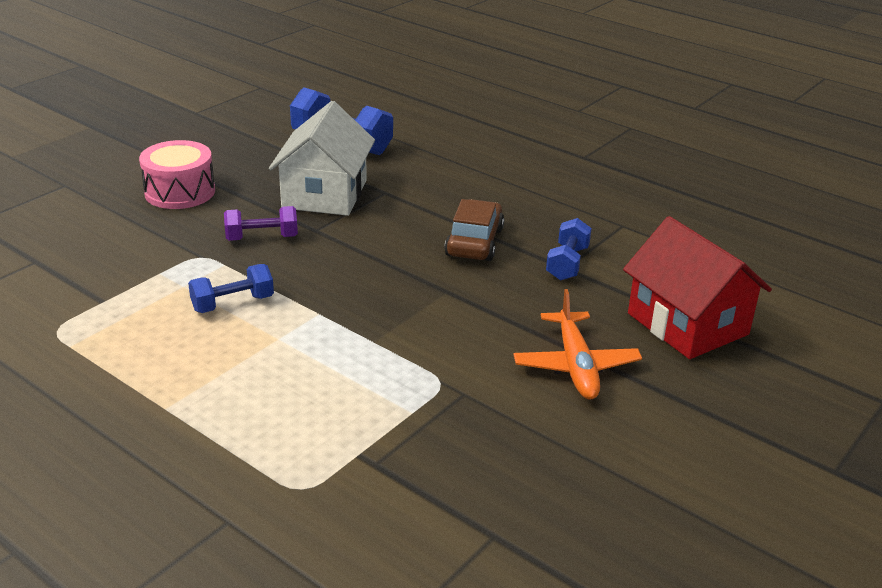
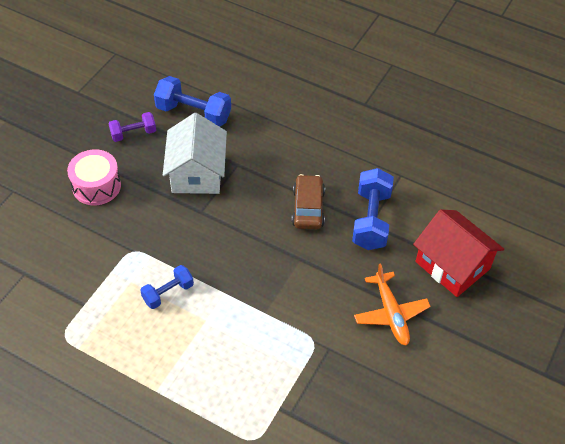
camera: 10 degrees left, 20 degrees up
(262, 238) = (167, 226): purple dumbbell -> purple dumbbell (133, 134)
(567, 263) = (371, 220): blue dumbbell -> blue dumbbell, size x1.67

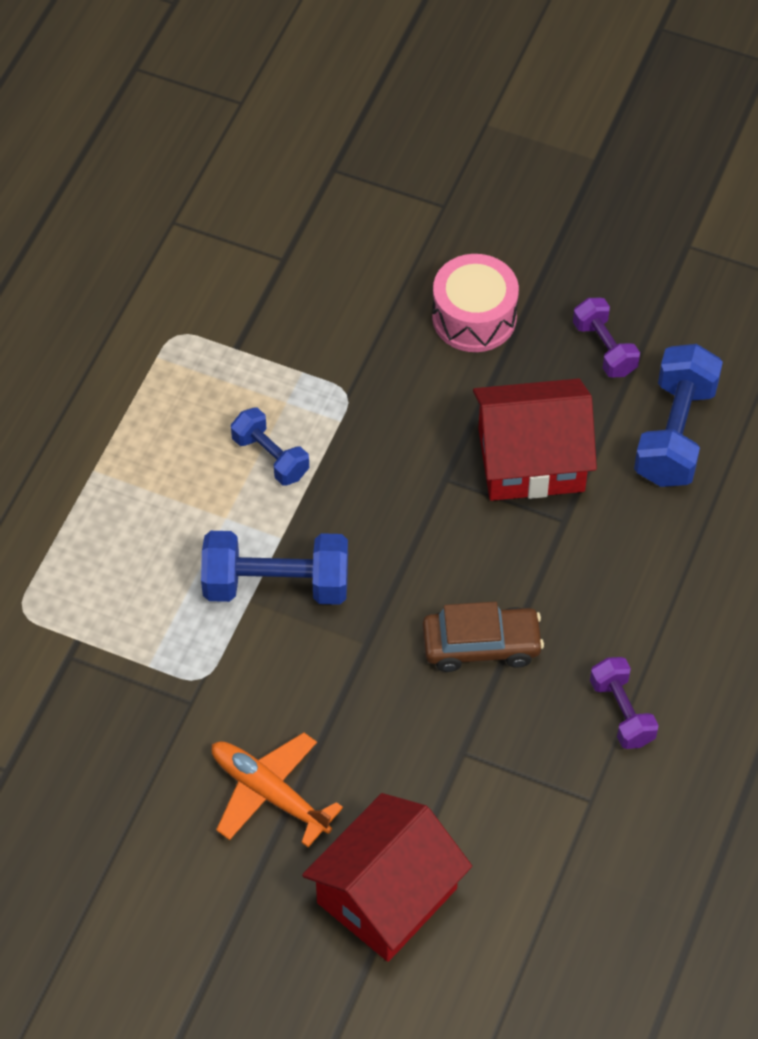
camera: 85 degrees right, 5 degrees up
(197, 173) = (531, 460): white house -> red house
(352, 156) = (622, 712): none -> purple dumbbell
(371, 220) = (471, 752): blue dumbbell -> blue dumbbell (276, 585)
(390, 313) = (270, 793): orange plane -> orange plane turned 60 degrees clockwise

